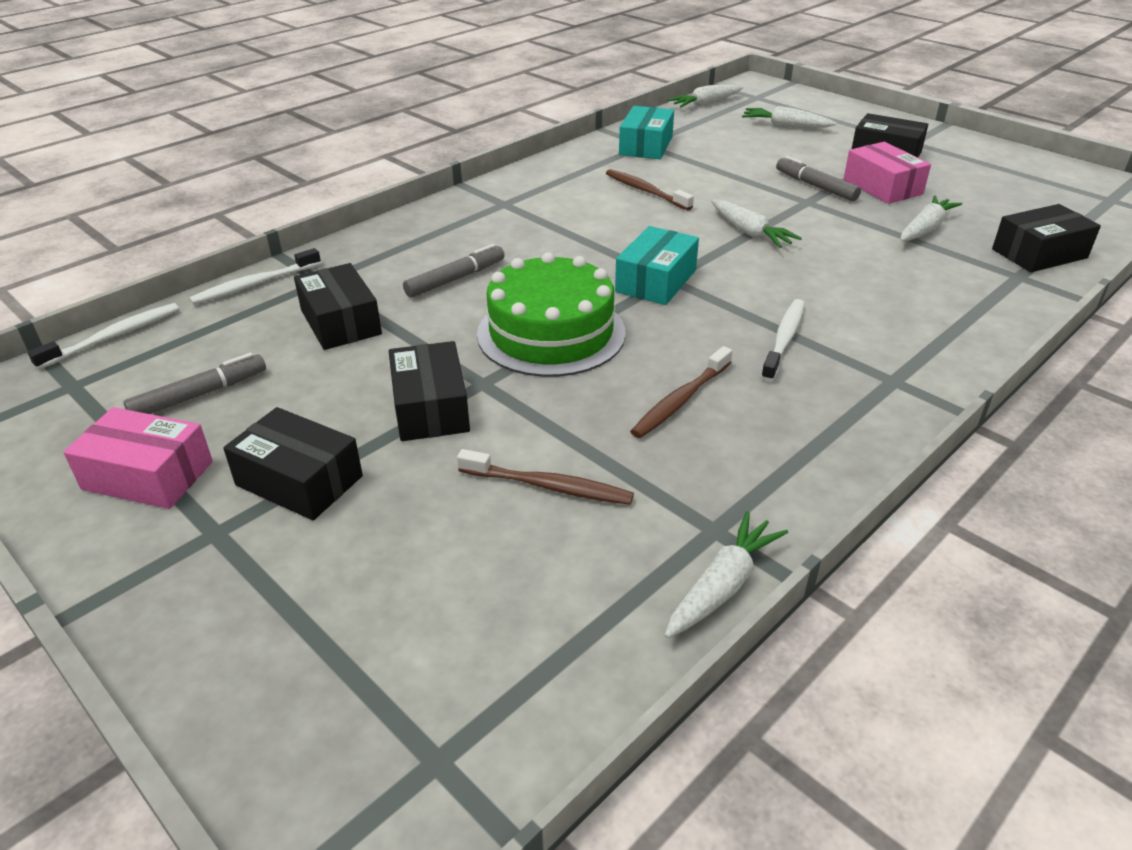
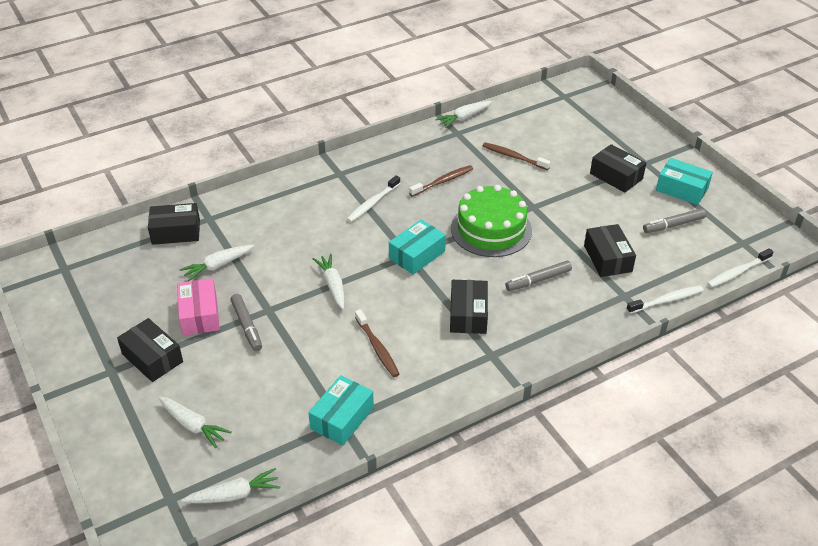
camera: 165 degrees left, 5 degrees up
(148, 475) = (682, 189): pink box -> turquoise box
(431, 408) = (559, 198): black box -> black box (468, 315)

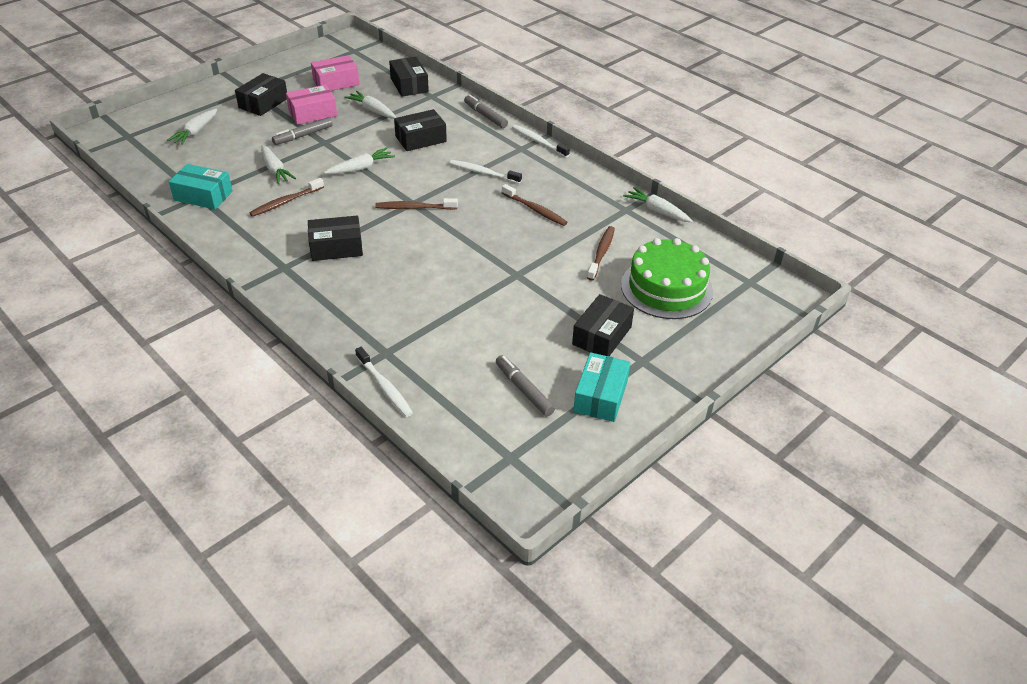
camera: 75 degrees right, 0 degrees up
(136, 290) = (336, 82): none -> pink box
(234, 495) = (128, 160): white carrot -> white carrot (275, 170)
(417, 255) = (414, 208): turquoise box -> brown toothbrush
(491, 229) = (468, 249): green cake -> green cake (666, 288)
(538, 280) = (396, 288): grey marker -> grey marker (485, 116)
(607, 258) = (445, 336): black box -> black box (420, 139)
(737, 272) = (450, 451): white toothbrush -> white toothbrush (538, 142)

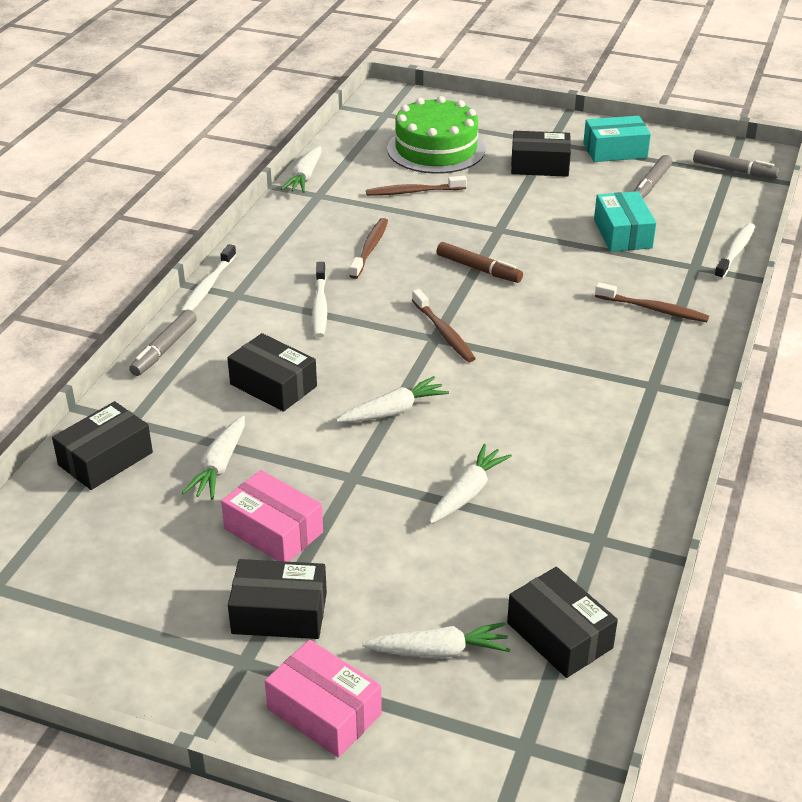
camera: 115 degrees left, 5 degrees down
(203, 196) = (594, 534): turquoise box -> turquoise box (622, 234)
(286, 202) = (531, 444): brown toothbrush -> brown toothbrush (653, 309)
(303, 136) = (351, 508): grey marker -> grey marker (734, 171)
(336, 82) = (144, 552): pink box -> pink box (324, 712)
(336, 247) = (578, 361): black box -> black box (559, 635)
(360, 168) = (393, 411): white carrot -> white carrot turned 120 degrees clockwise
(472, 246) = (479, 269): none -> brown marker

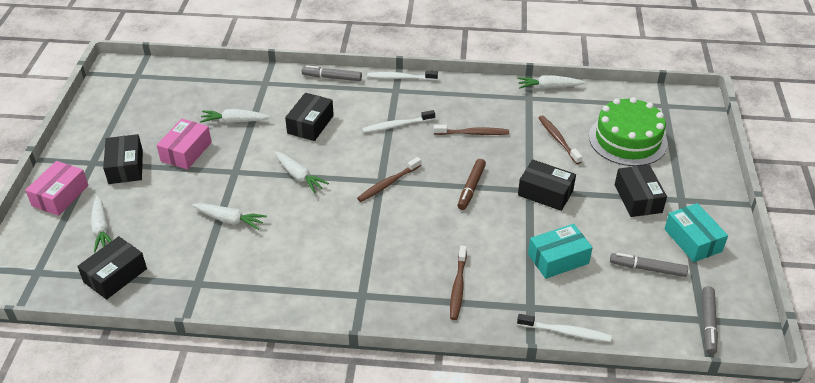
camera: 75 degrees right, 5 degrees up
(105, 459) = (232, 82): black box -> black box (545, 193)

